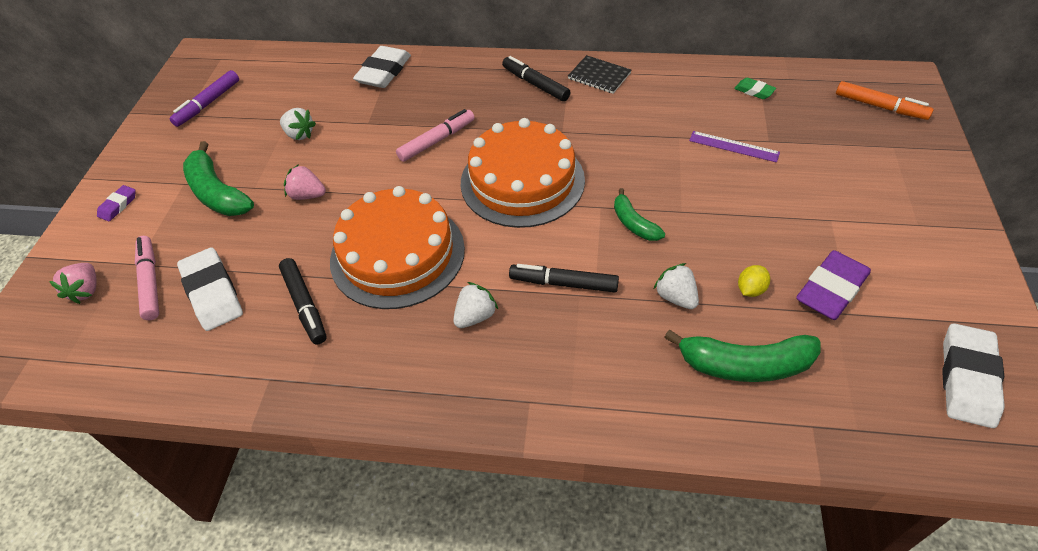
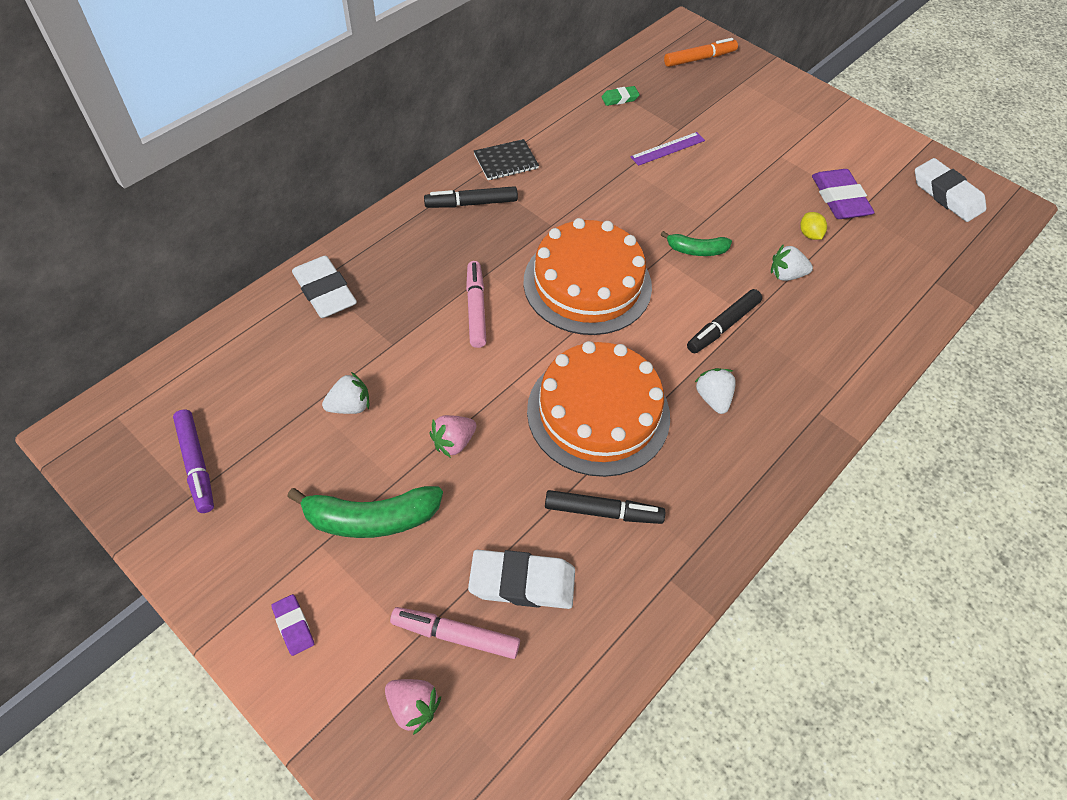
camera: 60 degrees left, 5 degrees up
(745, 365) = (869, 280): green banana -> none

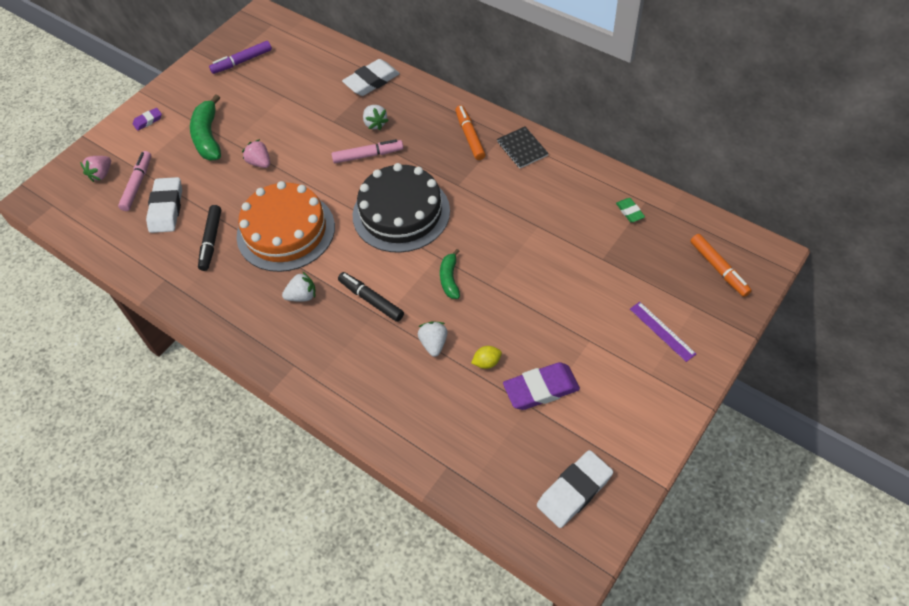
camera: 90 degrees right, 0 degrees up
(350, 406) = (283, 112): white strawberry -> white strawberry (375, 124)
(471, 203) = (470, 136): black marker -> orange marker
(587, 284) = (401, 213): orange cake -> black cake
(668, 149) = (571, 252): purple ruler -> purple ruler (662, 331)

